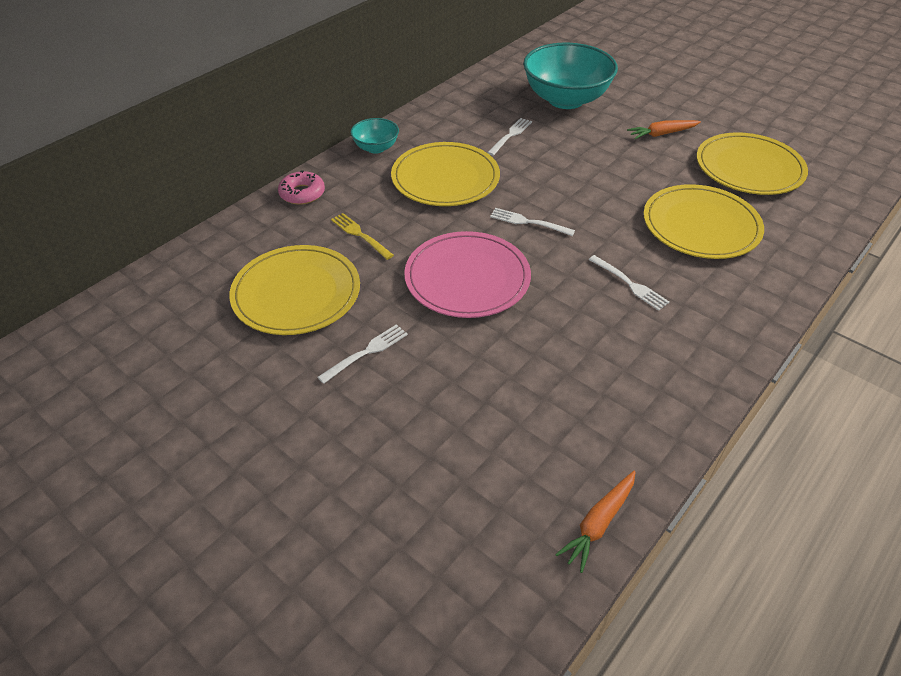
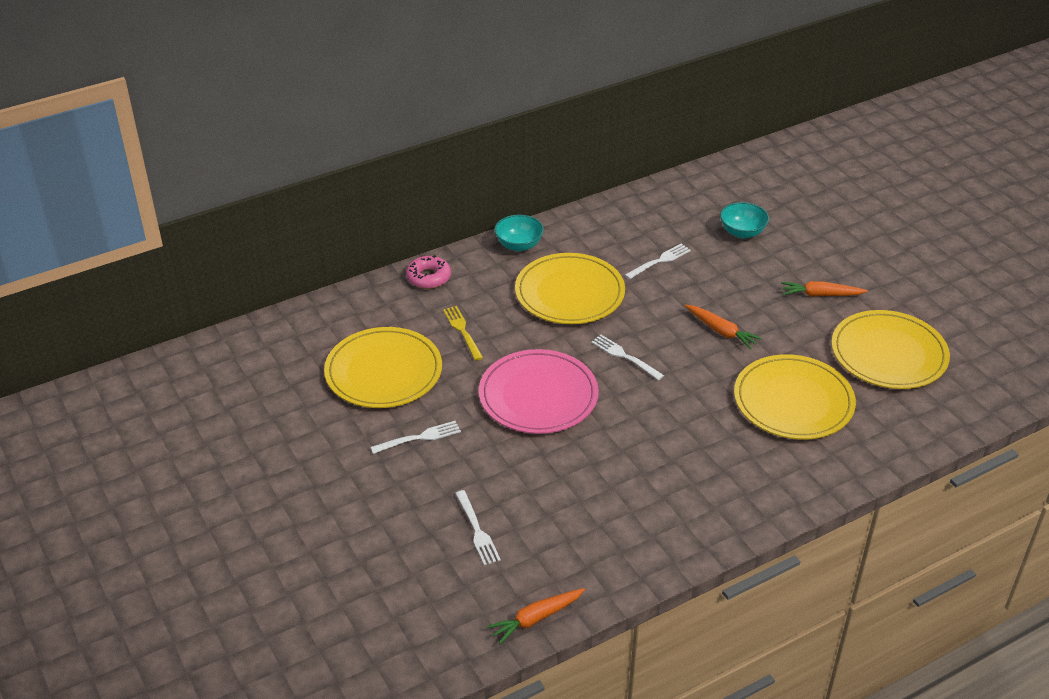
camera: 20 degrees right, 5 degrees down
(565, 99) = (742, 232): turquoise bowl -> turquoise bowl, size x0.48
(599, 181) = (721, 331): none -> orange carrot
(629, 284) = (685, 439): white fork -> white fork (477, 530)

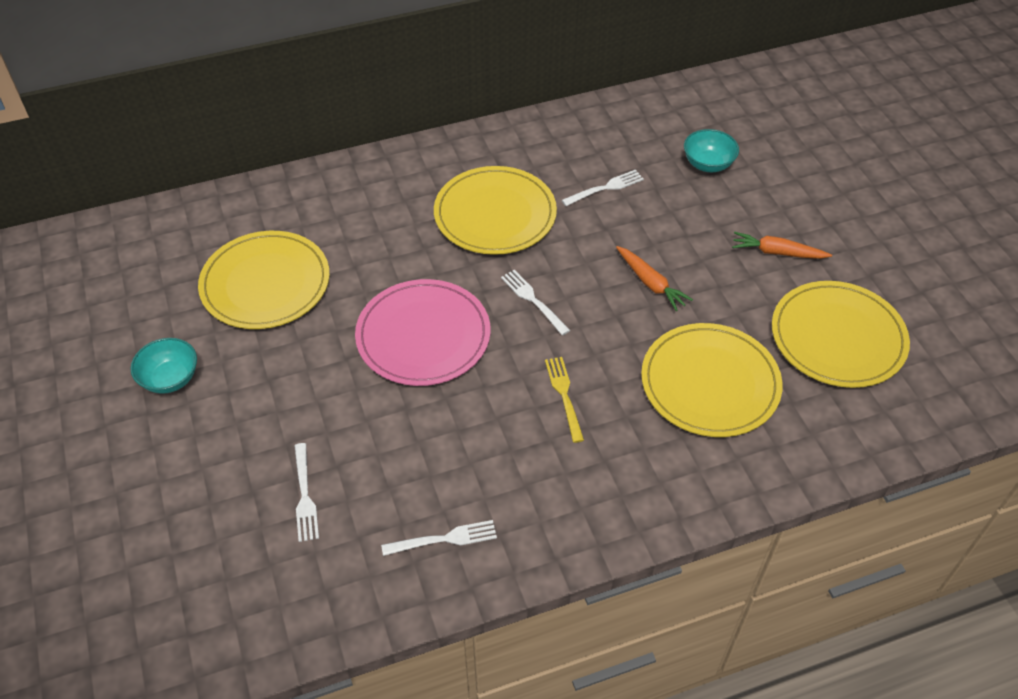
camera: 10 degrees right, 10 degrees up
(419, 438) = (278, 370): white fork -> white fork (444, 539)
(428, 277) = (348, 177): pink donut -> none
(462, 331) = (365, 246): yellow fork -> yellow fork (564, 395)
(519, 245) = (457, 150): turquoise bowl -> turquoise bowl (170, 379)
(536, 618) = (335, 621): orange carrot -> none

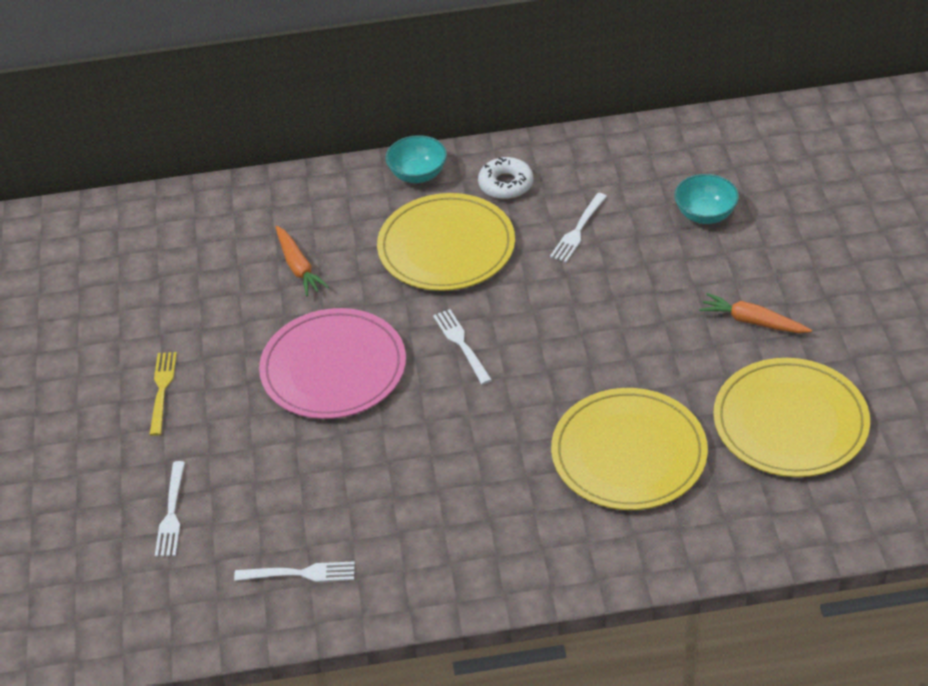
camera: 15 degrees right, 5 degrees down
(170, 379) = (65, 382): turquoise bowl -> turquoise bowl (418, 174)
(265, 283) = (183, 295): yellow plate -> none
(531, 154) = (506, 184): none -> white donut
(564, 395) = (465, 447): yellow fork -> yellow fork (162, 390)
(605, 188) = (578, 230): white fork -> white fork turned 135 degrees clockwise
(650, 283) = (597, 340): orange carrot -> orange carrot (298, 267)

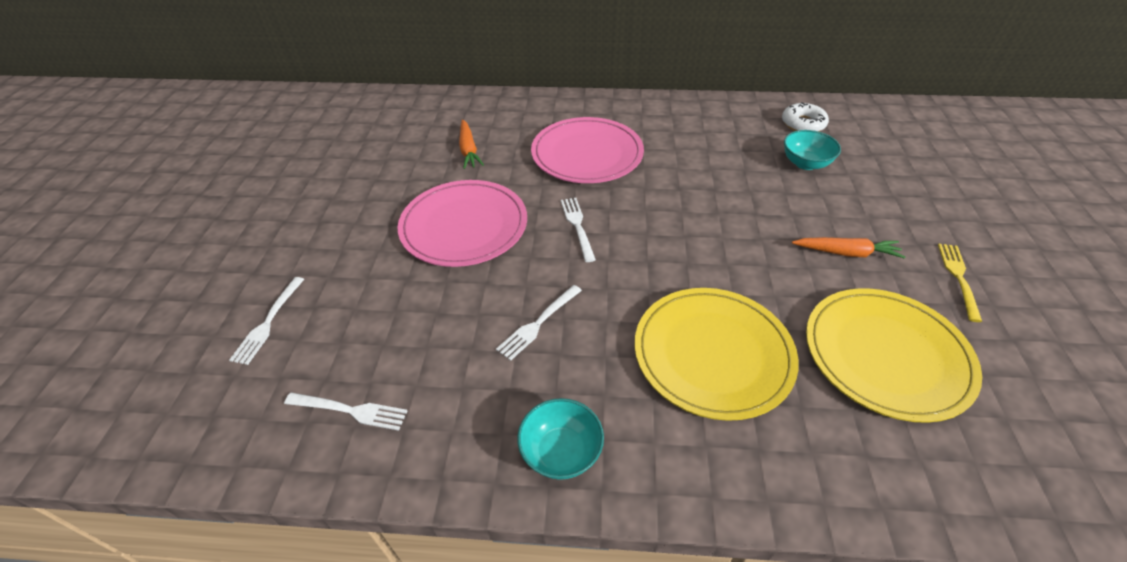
camera: 10 degrees right, 0 degrees up
(162, 390) = (321, 218): yellow fork -> yellow fork (958, 278)
(418, 174) = (580, 105): turquoise bowl -> turquoise bowl (561, 452)
(446, 247) = (587, 154): yellow plate -> pink plate
(506, 184) = (645, 121): white donut -> white donut (803, 124)
(578, 230) = (696, 158): white fork -> white fork (538, 323)
(753, 321) = (846, 253): orange carrot -> orange carrot turned 150 degrees clockwise

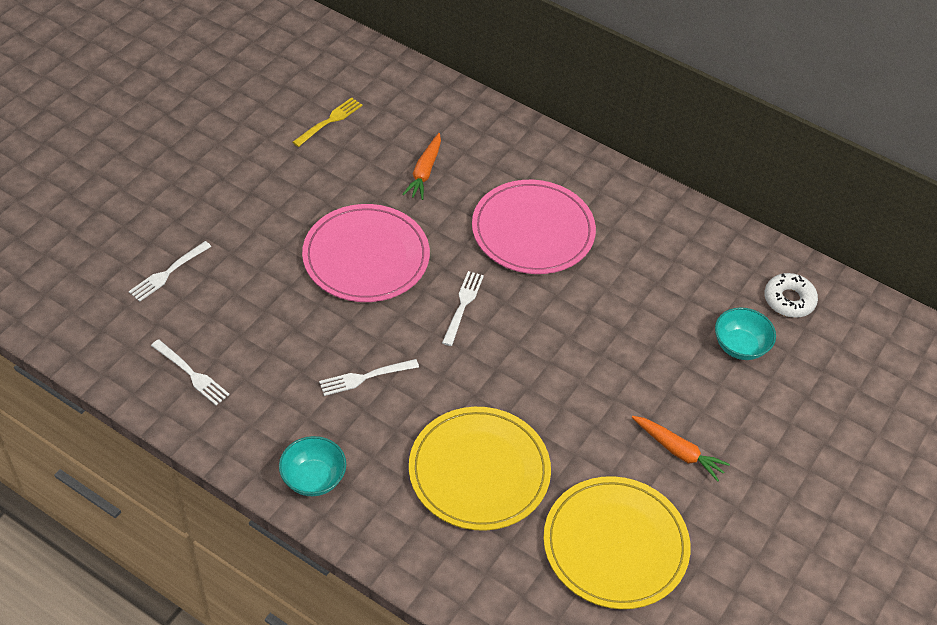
camera: 25 degrees right, 5 degrees up
(958, 278) = (754, 523): yellow fork -> yellow fork (329, 121)

